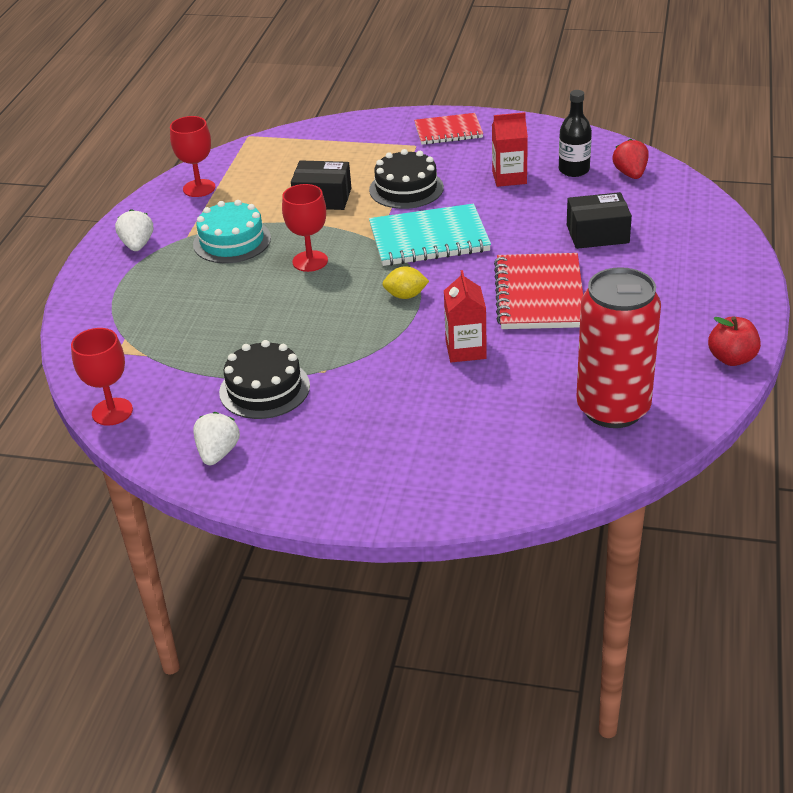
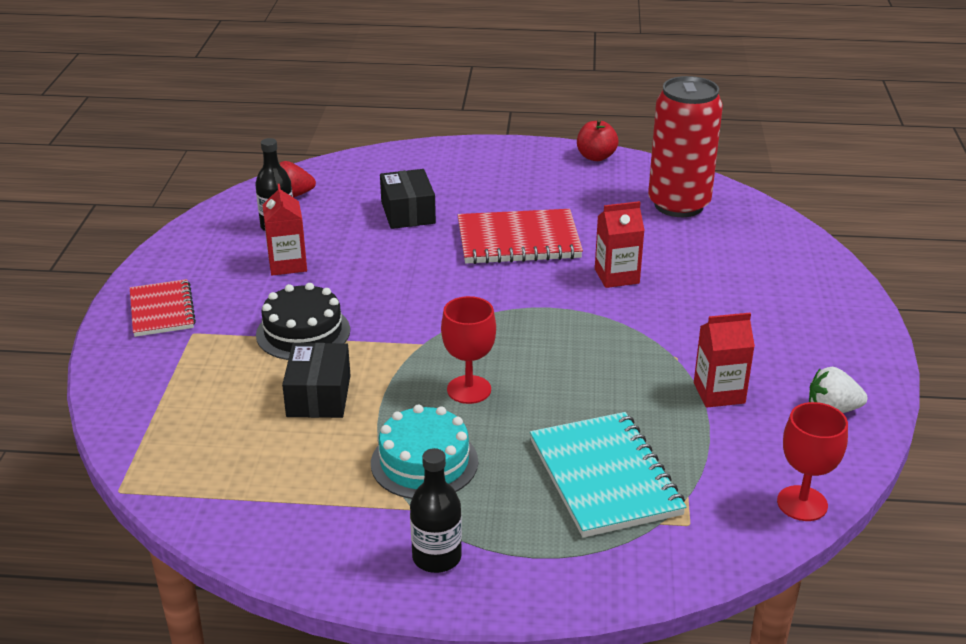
camera: 100 degrees left, 5 degrees down
(137, 245) = (436, 557): white strawberry -> black bottle
(199, 188) = (276, 519): red goblet -> none
(264, 389) = (719, 393): black cake -> red carton
(406, 296) = (531, 316): yellow lemon -> none
(429, 239) = (418, 309): turquoise notebook -> turquoise notebook (605, 477)

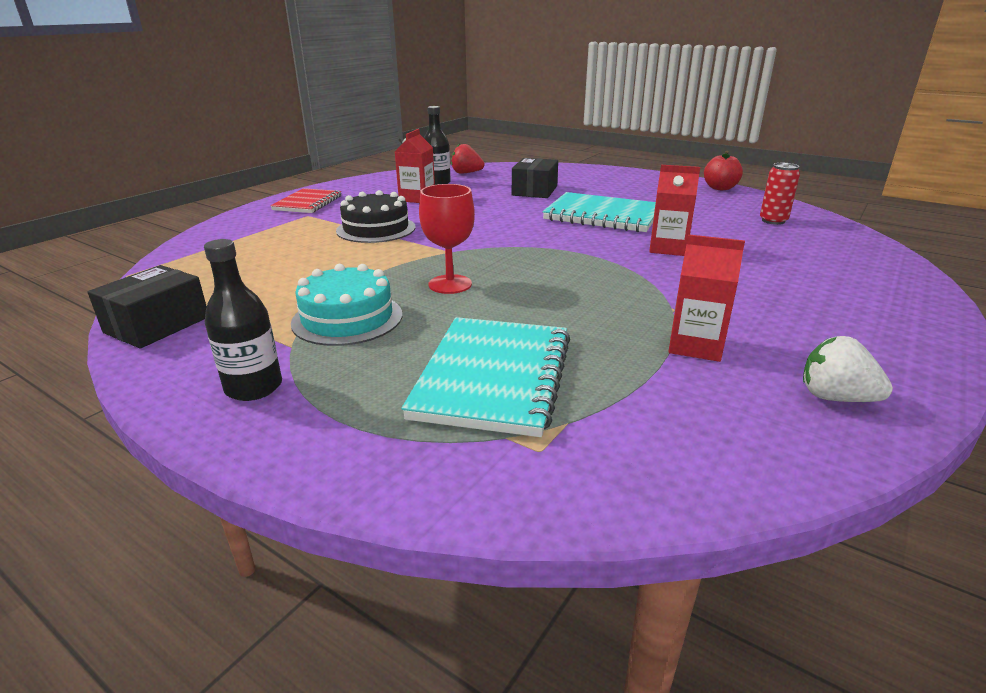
camera: 30 degrees right, 5 degrees down
(319, 396) = (333, 261): black box -> black box (157, 325)
(518, 241) = (602, 216): red notebook -> turquoise notebook
(678, 205) = (773, 221): red can -> red can, size x0.45
(802, 503) = (714, 480): red goblet -> none

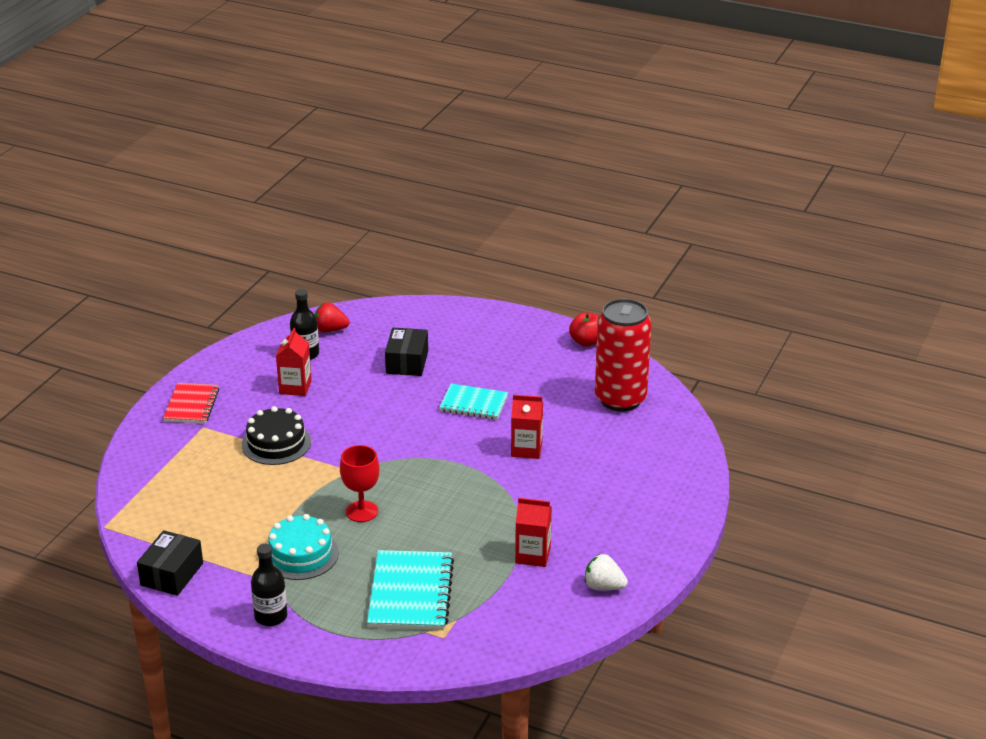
camera: 10 degrees left, 5 degrees up
(602, 216) = (473, 404): turquoise notebook -> turquoise notebook, size x0.65
(773, 221) = (620, 399): red can -> red can, size x2.21

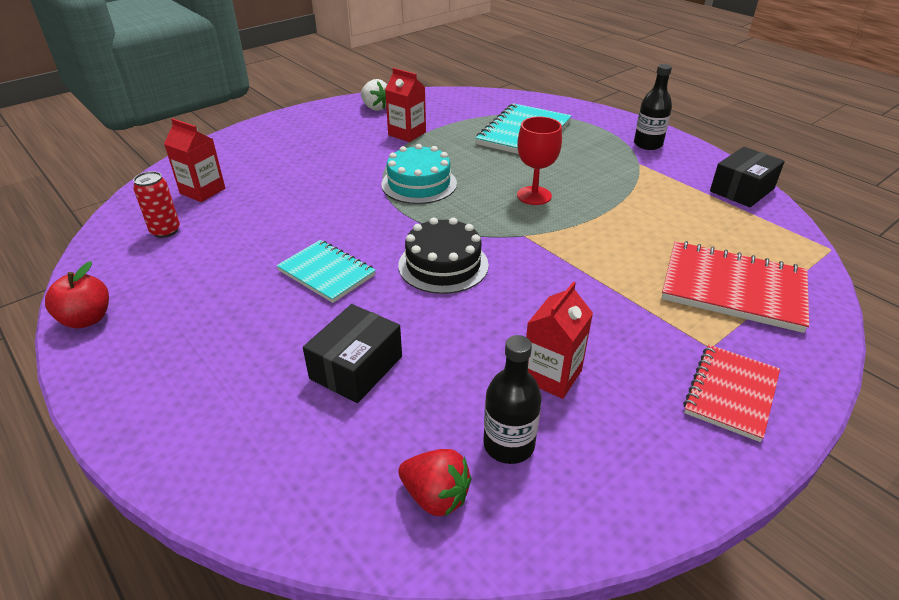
camera: 155 degrees left, 5 degrees up
(186, 470) = (733, 289): none -> red notebook
(276, 443) = (606, 292): black cake -> black cake (443, 265)
(301, 554) = (609, 177): turquoise cake -> turquoise cake (419, 184)
(526, 449) = (324, 208): red carton -> red carton (202, 191)
(620, 399) = (165, 231): red can -> red can, size x0.45

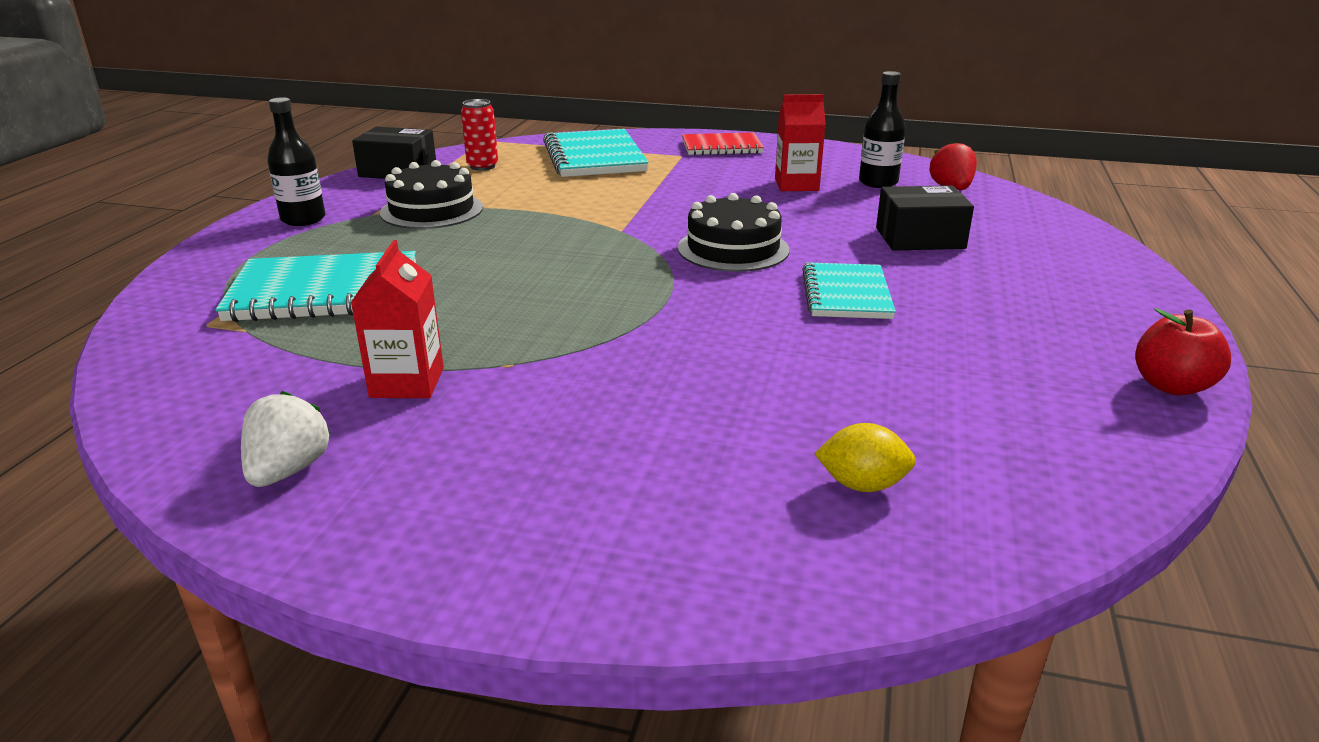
camera: 125 degrees left, 10 degrees down
(165, 231) = (991, 445): red can -> red can (482, 166)
(202, 191) = (862, 485): red carton -> yellow lemon
(419, 184) = (580, 313): turquoise cake -> none
(534, 195) = (525, 245): red goblet -> none
(632, 182) = (432, 210): none -> black cake
(733, 289) = (594, 157): red notebook -> turquoise notebook

